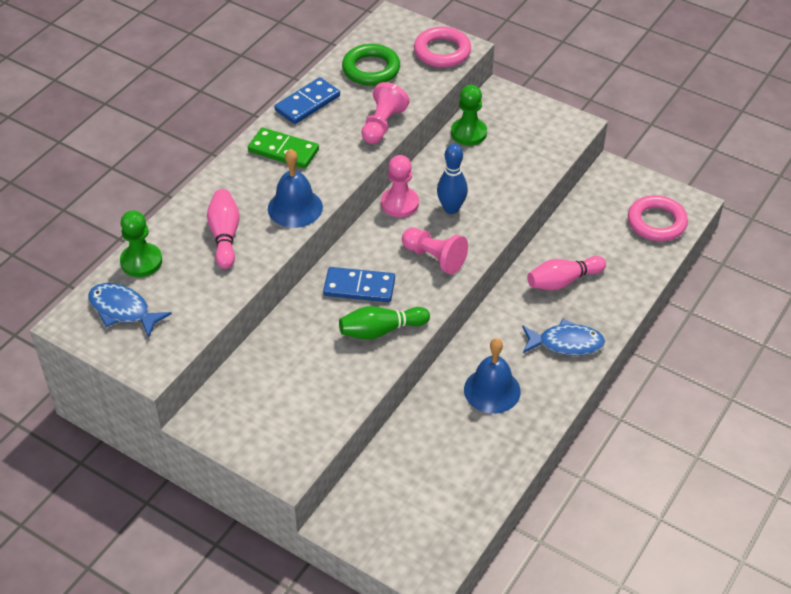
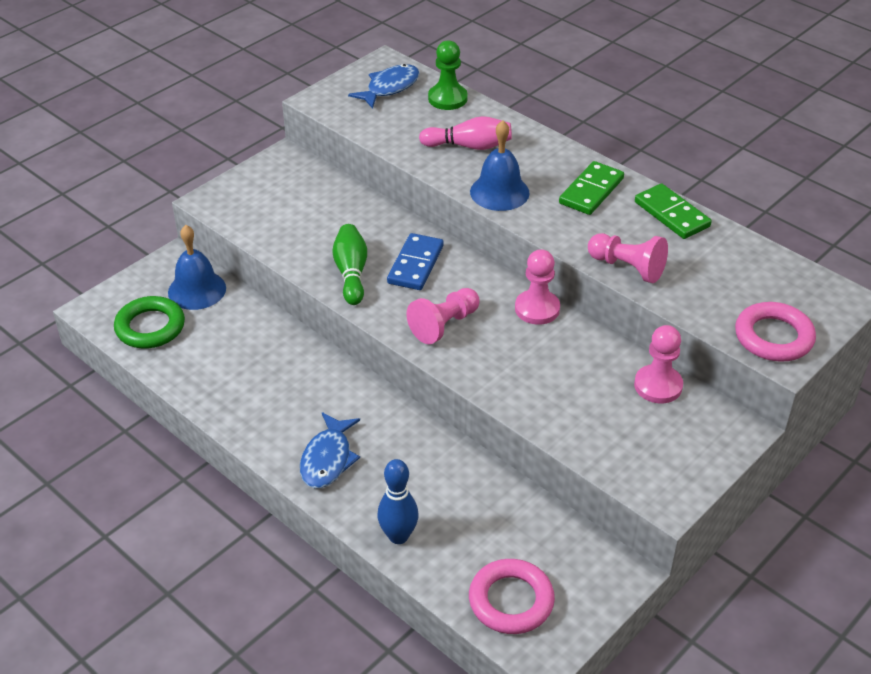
camera: 100 degrees right, 5 degrees down
(307, 103) = (671, 214): blue domino -> green domino
(371, 69) = (736, 270): green ring -> green ring (150, 327)
(451, 208) = (521, 350): blue bowling pin -> blue bowling pin (398, 536)
(468, 133) = (658, 386): green pawn -> pink pawn
(492, 390) = (283, 384): blue bell -> blue bell (197, 290)
(563, 281) = (425, 476): pink bowling pin -> none

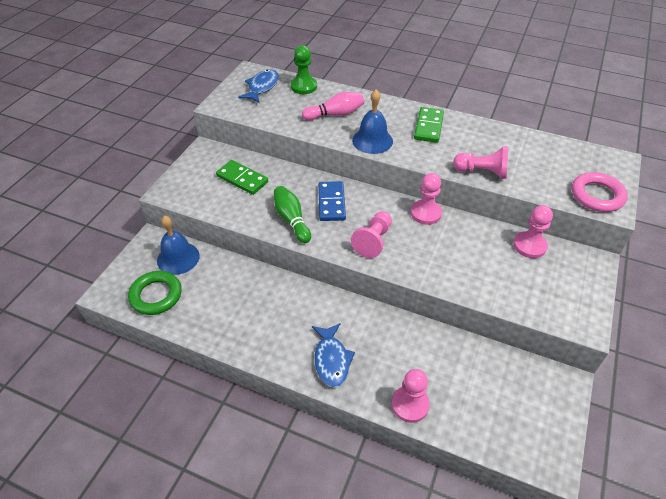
camera: 20 degrees left, 5 degrees up
(398, 536) = (410, 404): blue bowling pin -> pink pawn
(511, 601) = (510, 429): pink ring -> none
(671, 214) = (485, 130): green domino -> green domino (242, 179)

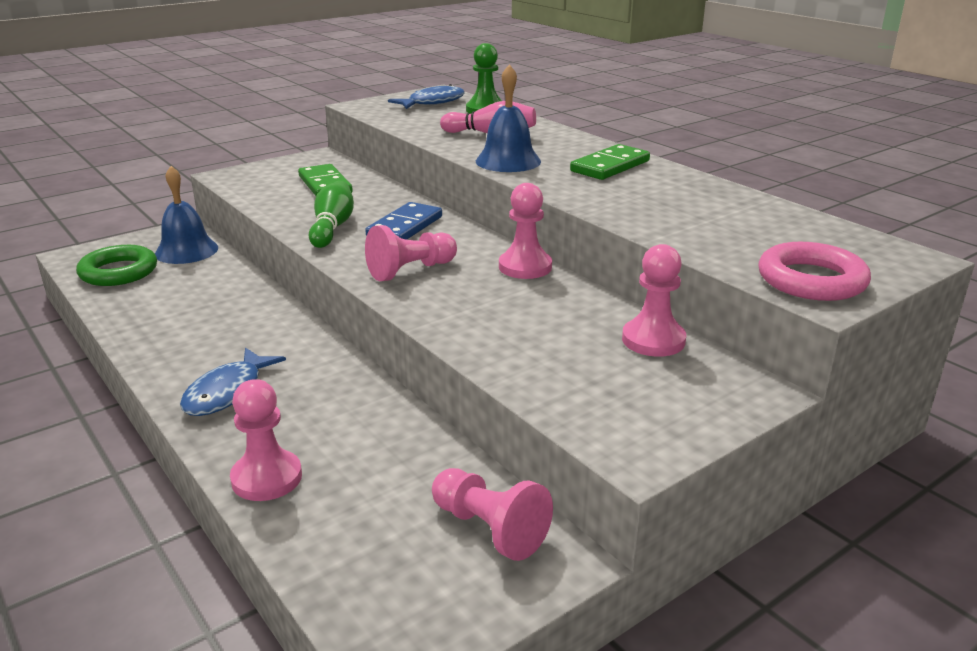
camera: 30 degrees right, 20 degrees down
(482, 172) = (633, 216): pink pawn -> pink pawn (489, 529)

